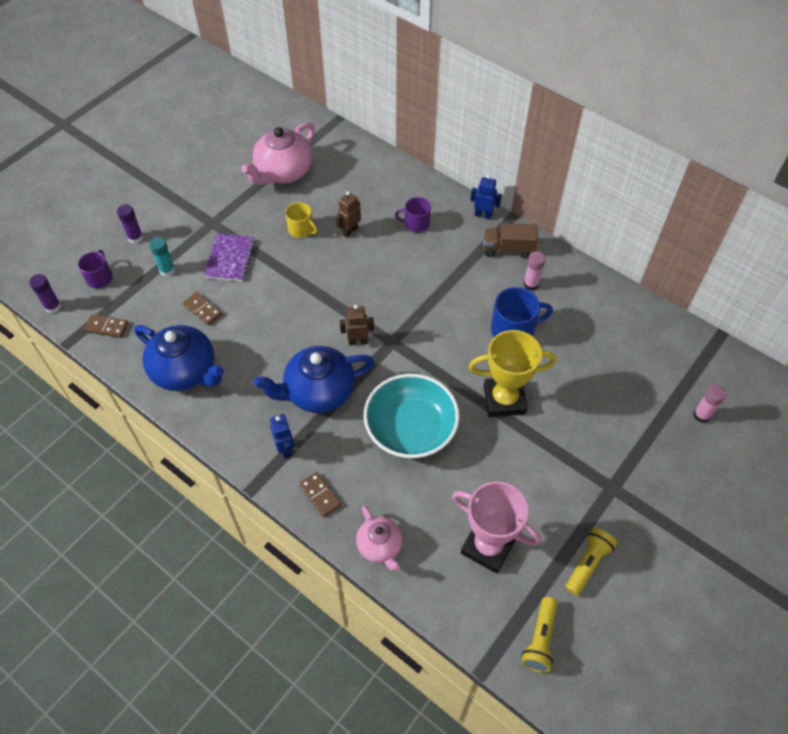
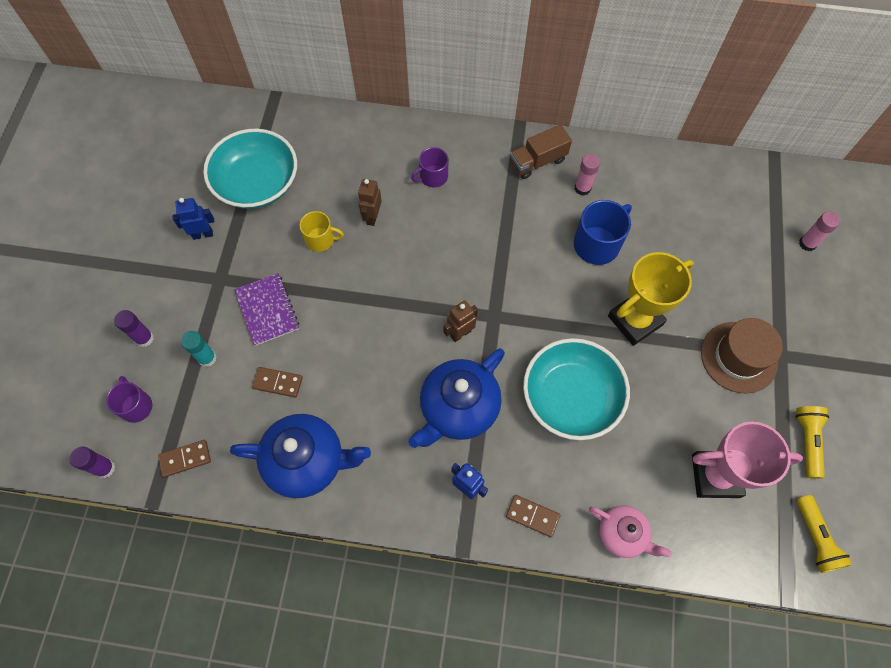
camera: 30 degrees left, 10 degrees up
(283, 172) = (257, 183): pink teapot -> turquoise bowl
(483, 215) = (491, 136): blue robot -> blue robot (203, 234)
(573, 470) = (738, 357): none -> brown hat

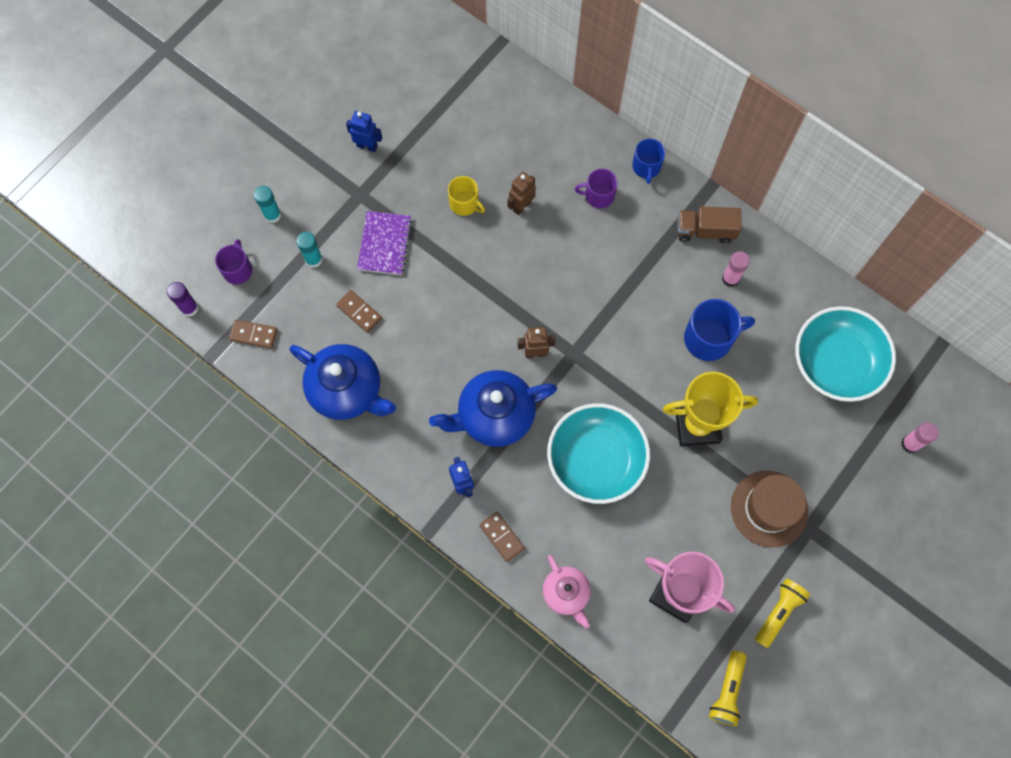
camera: 30 degrees right, 5 degrees up
(144, 338) = (272, 215): purple glue stick -> turquoise glue stick
(257, 183) = (439, 121): turquoise bowl -> turquoise bowl (836, 363)
(458, 135) = (646, 167): none -> blue mug

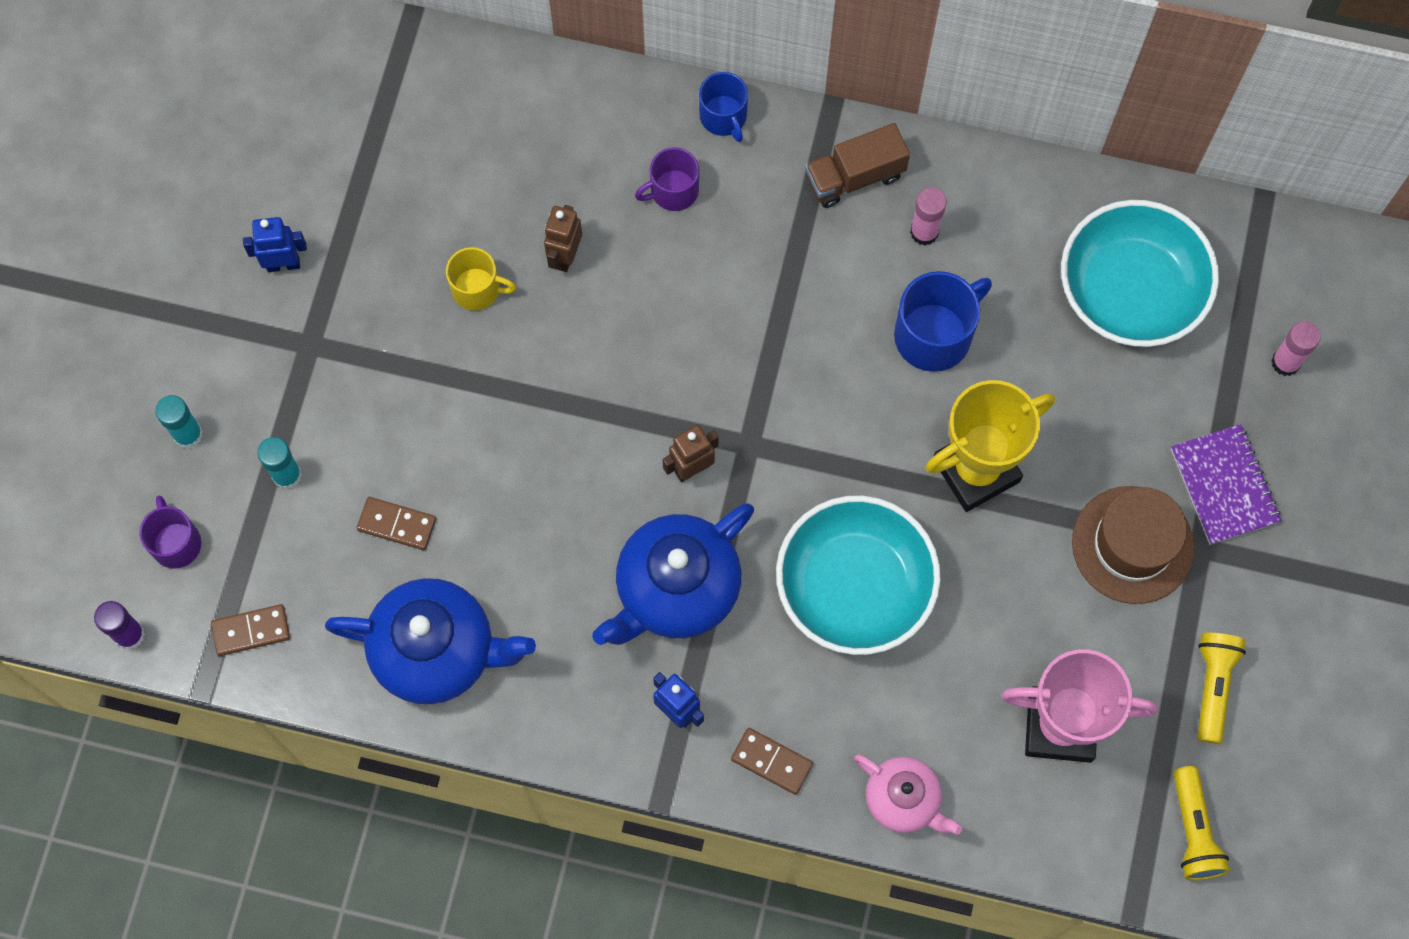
camera: 25 degrees left, 0 degrees up
(384, 244) = (385, 404): purple notebook -> purple notebook (1224, 485)

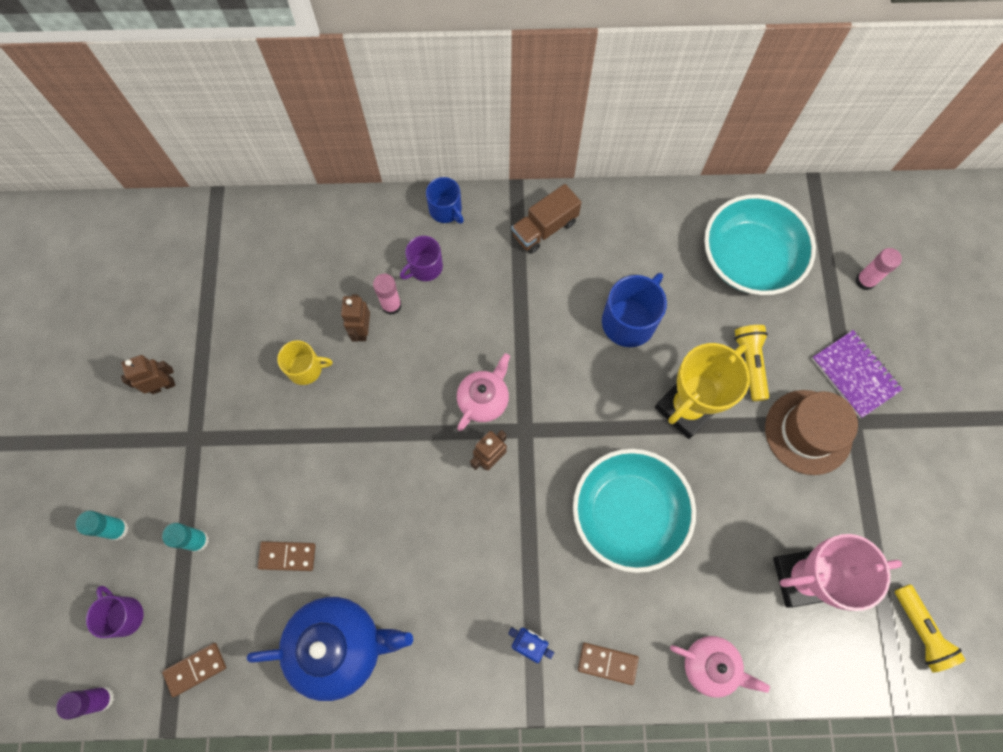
camera: 15 degrees left, 0 degrees up
(283, 264) = (163, 385): blue robot -> brown robot
(676, 589) = (502, 550): blue teapot -> none
(704, 390) = (484, 399): none -> pink teapot
(924, 232) = (601, 253): pink glue stick -> pink glue stick (391, 305)
(1213, 686) = (896, 519): yellow flashlight -> yellow flashlight (750, 363)

